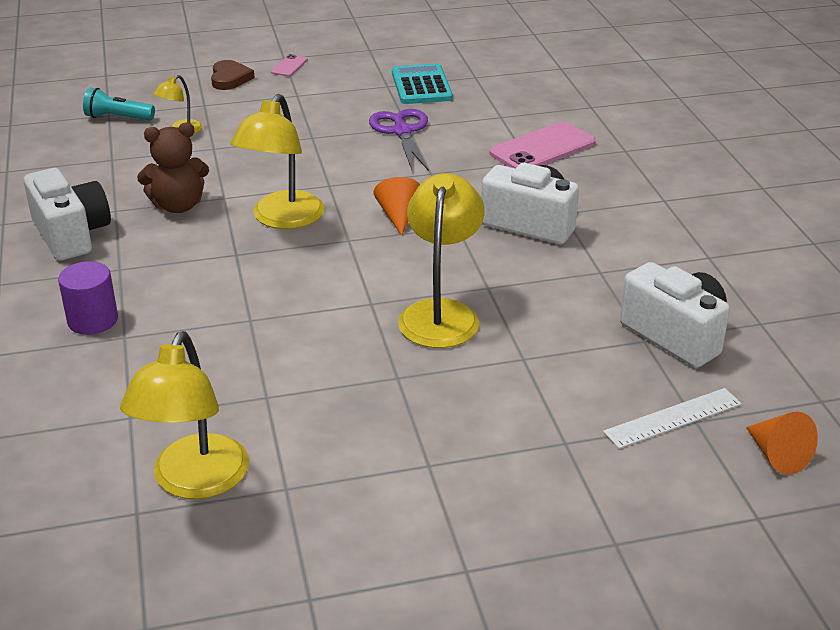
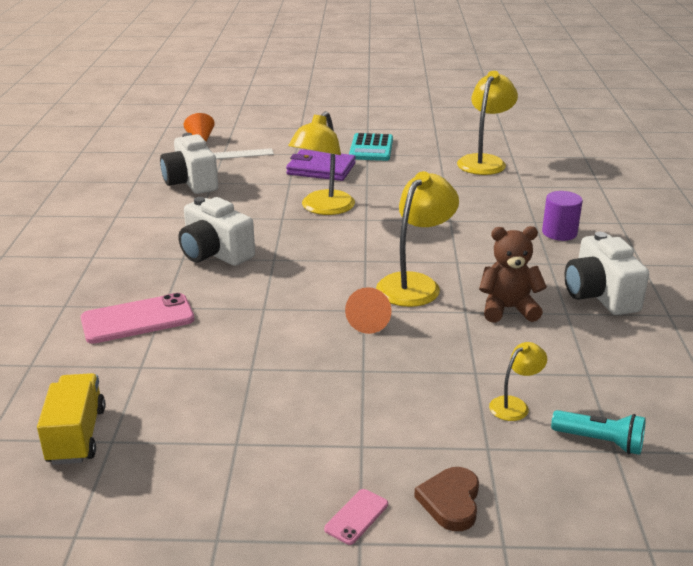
camera: 165 degrees left, 5 degrees down
(398, 216) = (316, 273): orange cone -> orange cone (369, 322)
(402, 131) = (262, 362): purple scissors -> none
(421, 86) = (192, 435): turquoise calculator -> turquoise calculator (371, 148)
(493, 404) = (321, 169): none -> purple wallet
(502, 76) = (76, 435): none -> yellow truck

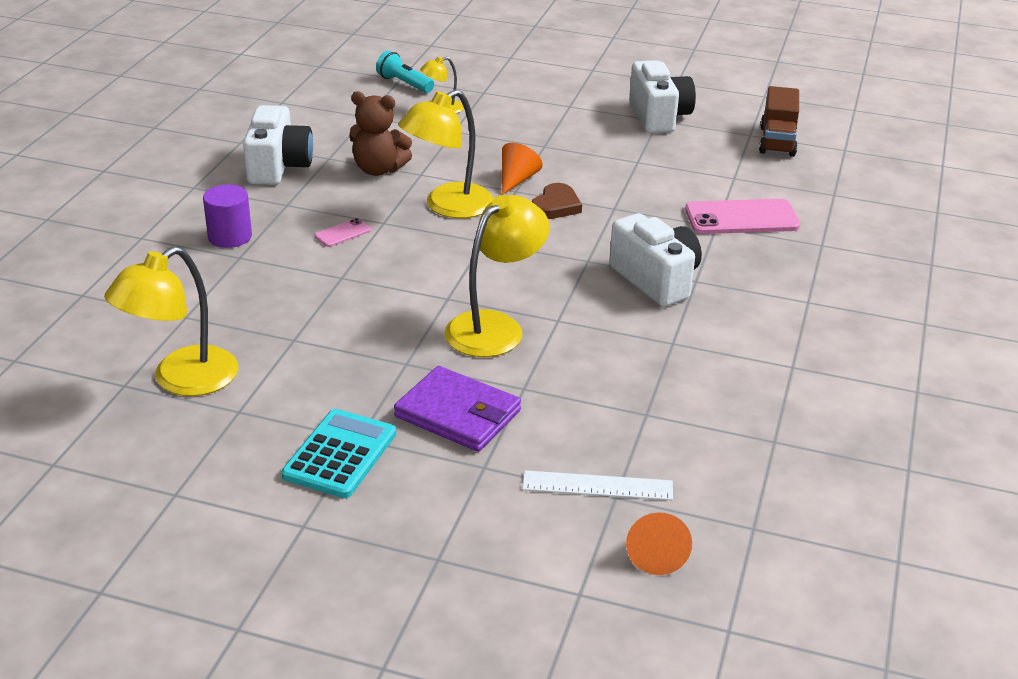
camera: 165 degrees left, 5 degrees up
(76, 435) = (777, 141): yellow truck -> brown truck
(191, 182) = (680, 420): white camera -> white camera (658, 116)
(356, 517) = (589, 78): pink phone -> pink phone (343, 233)
(451, 501) = (527, 75): brown heart -> brown heart (556, 206)

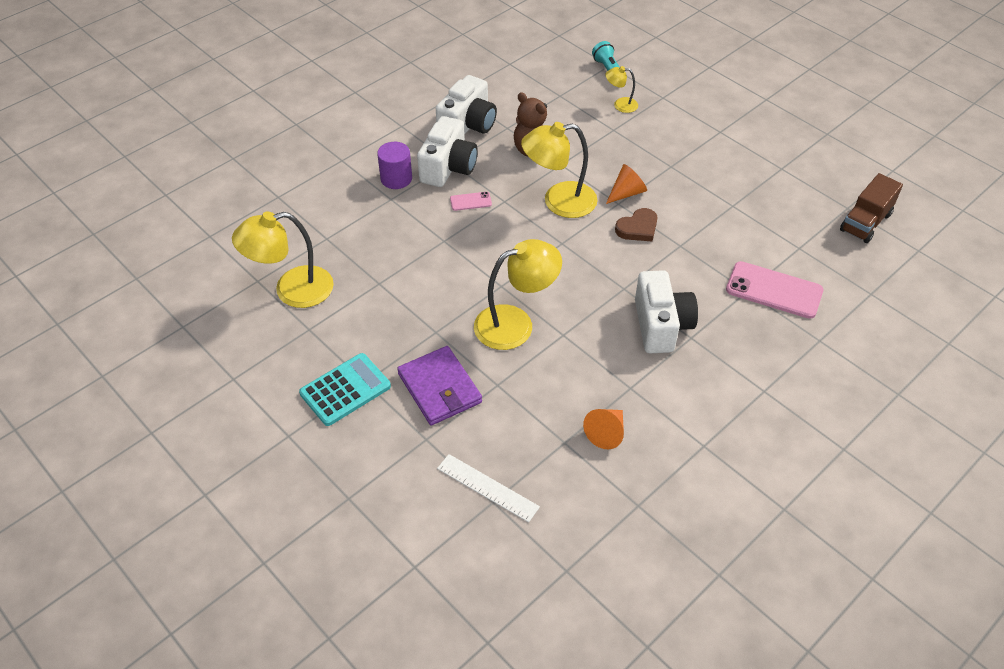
camera: 30 degrees right, 15 degrees up
(656, 554) = (485, 560): orange cone -> orange cone (606, 433)
(658, 116) = (784, 165): white camera -> white camera (448, 167)

